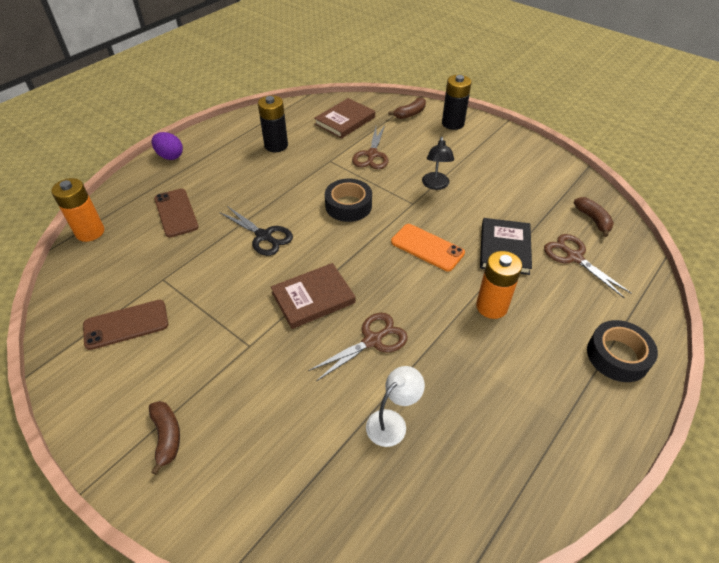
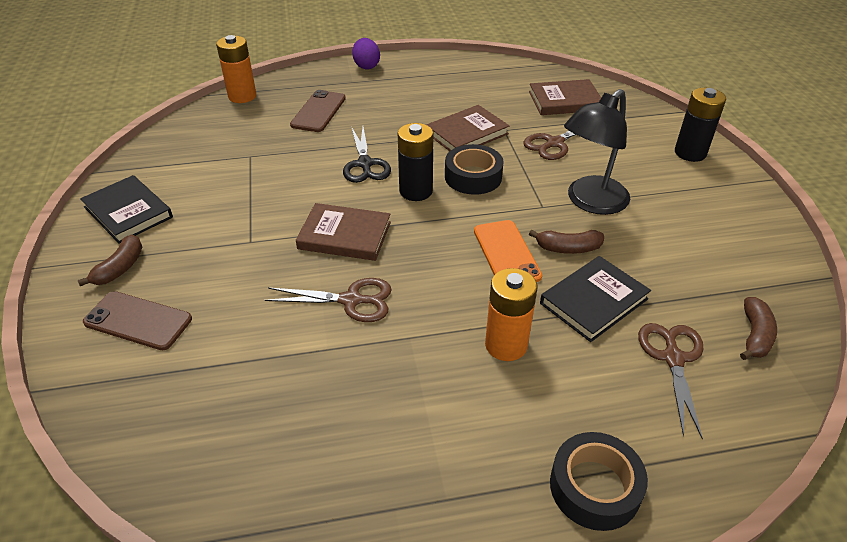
camera: 40 degrees right, 5 degrees down
(111, 388) = (128, 212): none -> black book
(126, 324) = (188, 174): brown phone -> brown phone (138, 321)
(276, 145) = (468, 95): black battery -> black battery (416, 191)
(308, 175) = (467, 133): none -> brown book
(392, 422) = (284, 376): white lamp -> none
(410, 114) = (648, 123): brown banana -> brown banana (568, 248)
(435, 185) = (590, 202): black lamp -> black lamp, size x1.68

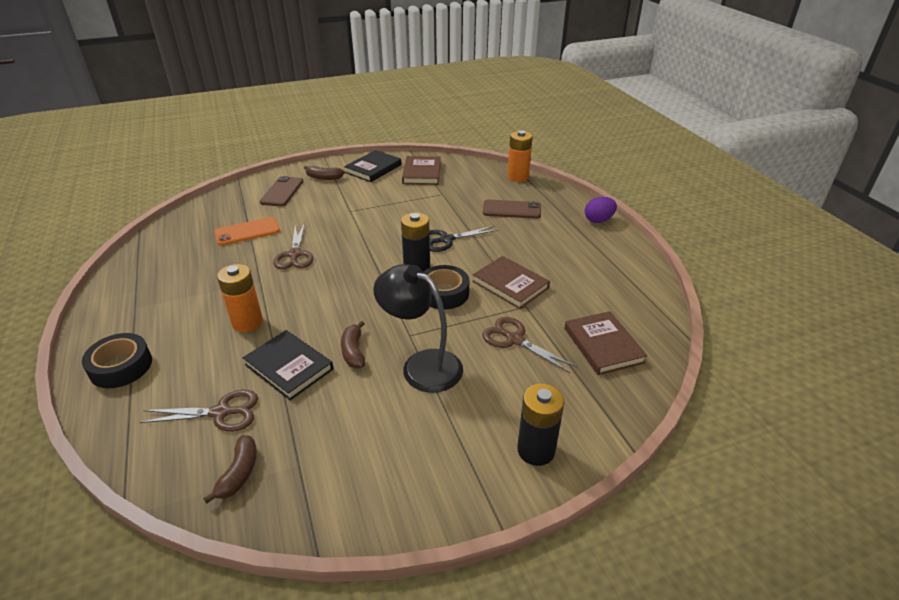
camera: 80 degrees right, 5 degrees down
(344, 235) = (359, 243): brown book -> brown book (422, 173)
(506, 253) = (345, 317): orange phone -> orange phone (247, 232)
(755, 335) = (239, 473): brown banana -> brown banana turned 90 degrees counterclockwise

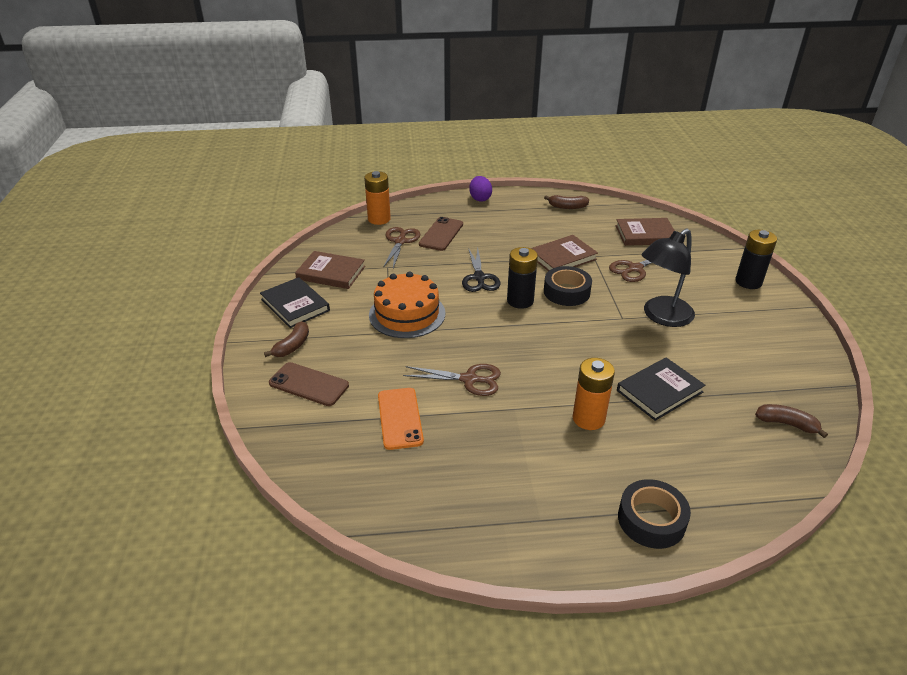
camera: 75 degrees left, 0 degrees up
(221, 413) = (719, 436): brown scissors -> brown scissors (400, 241)
(353, 351) = (641, 351): brown banana -> brown banana (567, 207)
(376, 214) = (407, 314): none -> orange cake

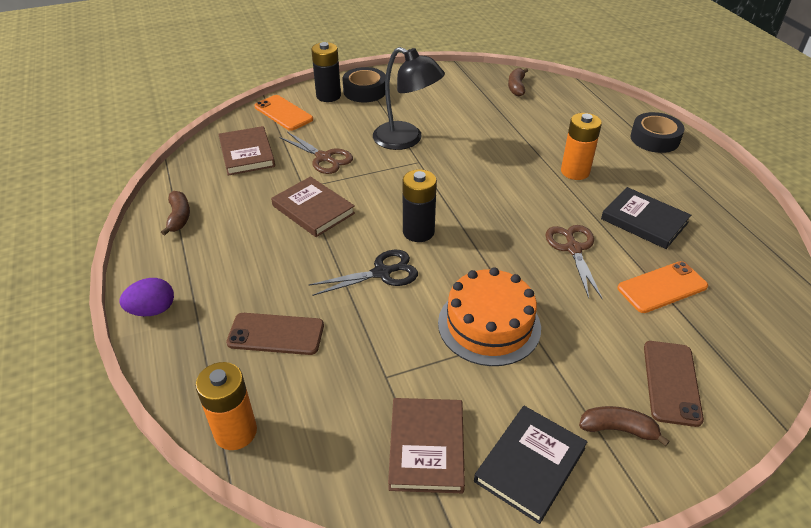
camera: 105 degrees left, 5 degrees up
(400, 241) = (308, 380): brown scissors -> none
(566, 292) = (387, 200): black tape -> black tape (365, 91)
(659, 391) = (516, 139): black book -> black book (644, 221)
(712, 255) = (283, 113): none -> orange phone

